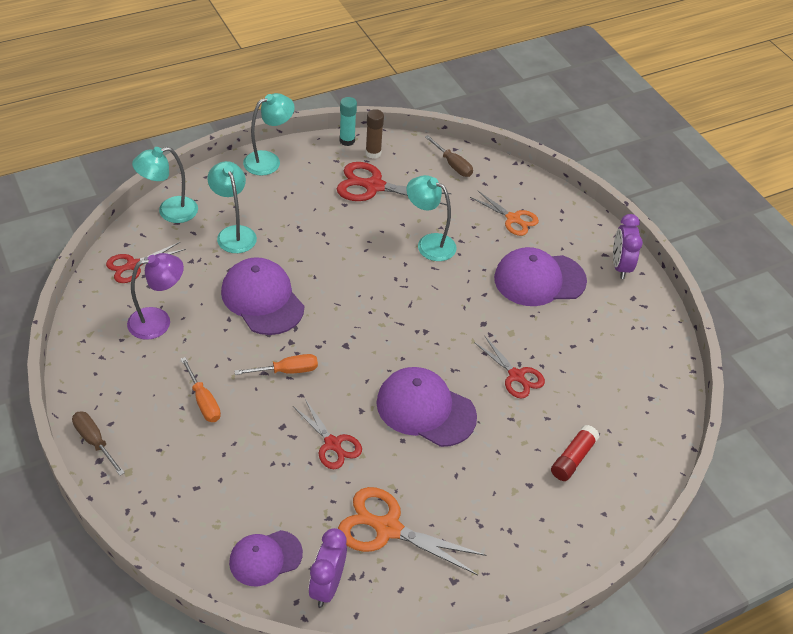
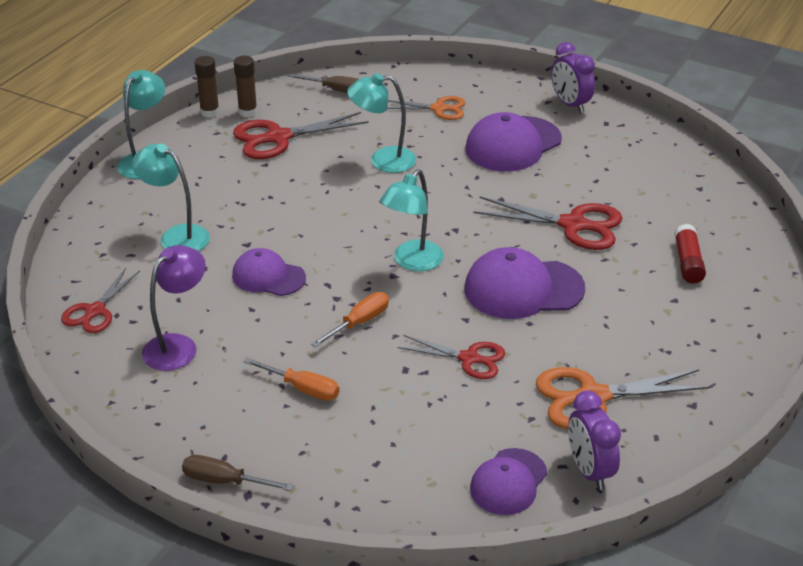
camera: 30 degrees left, 10 degrees down
(169, 212) = (84, 248): turquoise lamp -> turquoise lamp (412, 262)
(262, 299) = (268, 277): purple cap -> purple cap, size x0.64
(347, 141) = (210, 112): turquoise glue stick -> brown glue stick
(516, 376) = (574, 225): red scissors -> red scissors, size x1.56

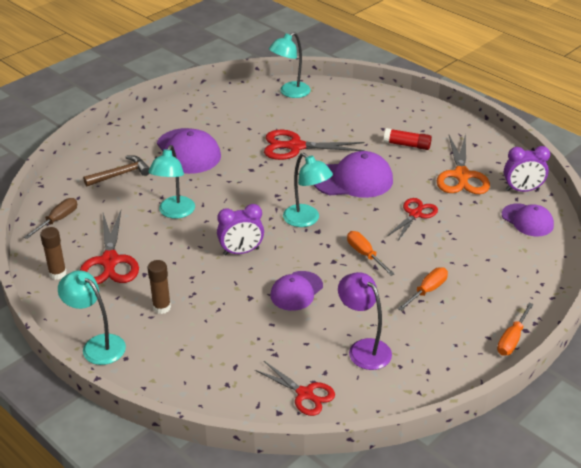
camera: 75 degrees left, 0 degrees up
(176, 236) = (222, 336): turquoise lamp -> turquoise lamp (290, 93)
(210, 112) = (43, 296): brown glue stick -> brown glue stick (161, 307)
(224, 481) = (512, 339): brown screwdriver -> orange screwdriver
(439, 109) = (120, 174): orange scissors -> brown hammer
(523, 289) = (353, 180): purple cap -> purple cap turned 105 degrees counterclockwise
(570, 104) = (153, 118): purple clock -> purple clock (241, 252)
(574, 225) = (294, 147): red scissors -> red scissors turned 120 degrees counterclockwise
(688, 262) = (349, 115): red glue stick -> red glue stick (407, 145)

